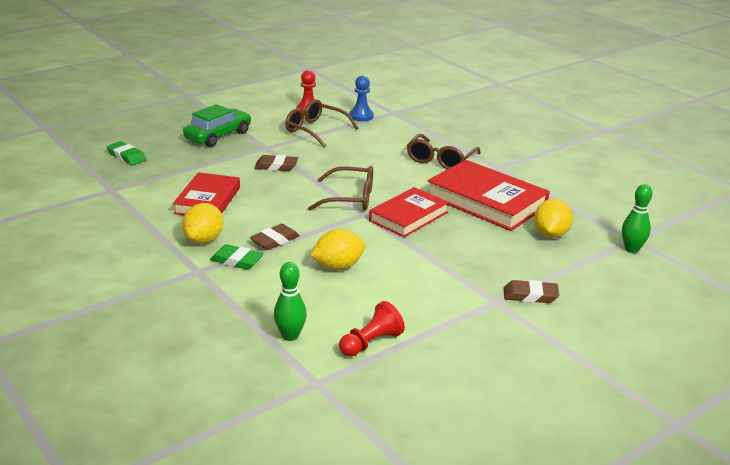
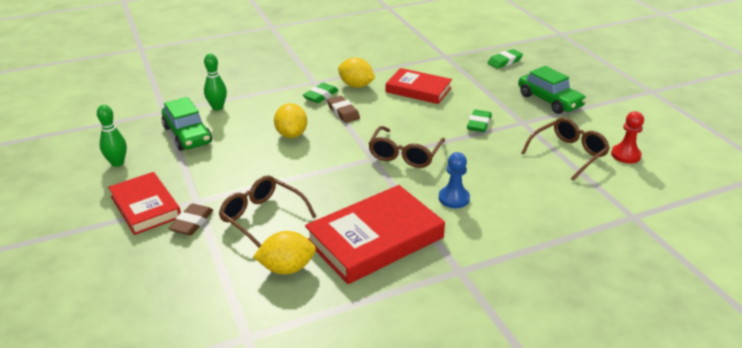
camera: 105 degrees right, 5 degrees up
(276, 166) = (479, 124): brown eraser -> green eraser
(361, 116) = (615, 189): blue pawn -> blue pawn (454, 198)
(371, 343) = (187, 135): red pawn -> green car
(408, 216) = (359, 181): red book -> red book (145, 207)
(440, 160) = (485, 227): brown glasses -> brown glasses (262, 217)
(550, 234) = (287, 268): yellow lemon -> yellow lemon turned 45 degrees counterclockwise
(631, 249) = (226, 326): green bowling pin -> green bowling pin (117, 163)

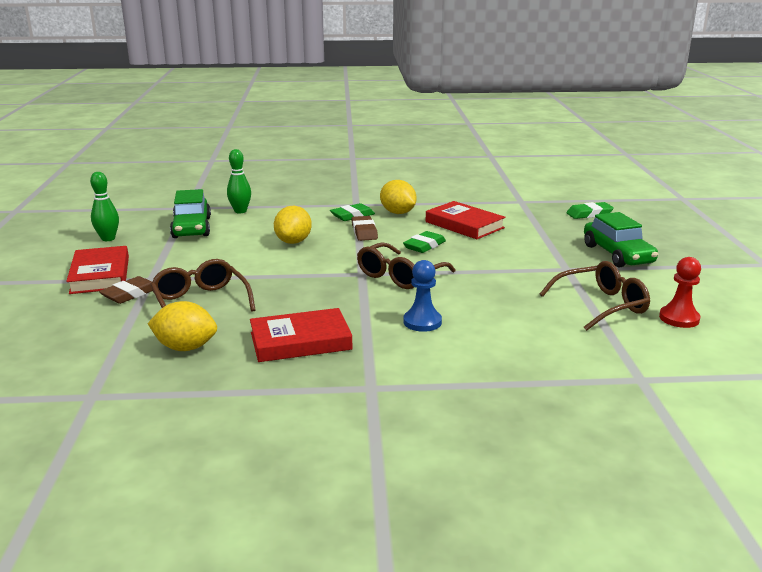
camera: 20 degrees right, 10 degrees down
(375, 239) = (300, 341): red book -> red book, size x0.66
(479, 124) = (510, 262): green eraser -> green eraser (424, 246)

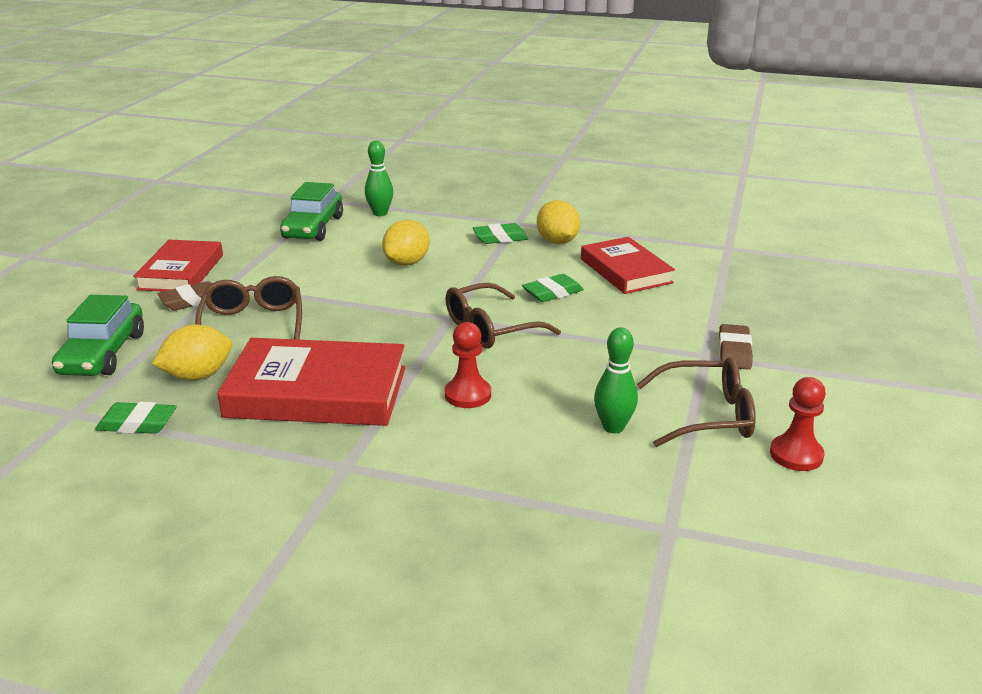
camera: 20 degrees right, 5 degrees up
(108, 239) = (220, 228): green bowling pin -> green bowling pin (613, 427)
(185, 347) = (198, 376): yellow lemon -> yellow lemon turned 60 degrees counterclockwise
(300, 341) = (317, 392): red book -> red book, size x1.51
(364, 232) = (497, 262): brown eraser -> brown eraser (734, 351)
(422, 322) = (468, 395): blue pawn -> red pawn
(589, 214) = (805, 280): green eraser -> green eraser (137, 423)
(617, 254) = (792, 346): green car -> green car (103, 354)

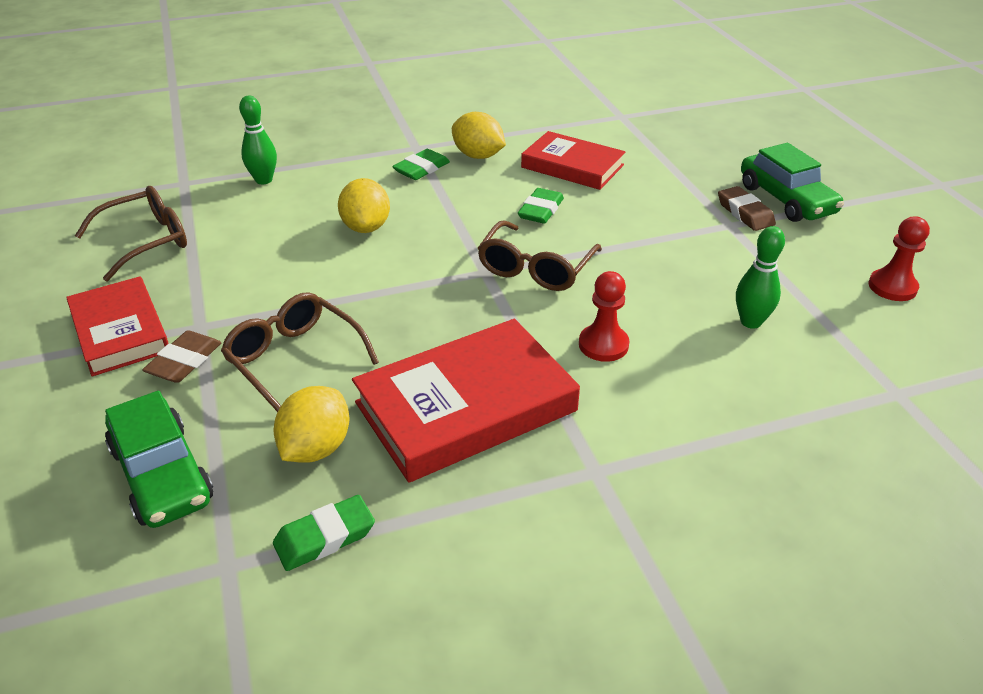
camera: 35 degrees left, 10 degrees up
(313, 227) = (210, 221): green car -> green car (786, 199)
(707, 415) = (798, 280): brown glasses -> brown glasses (147, 241)

